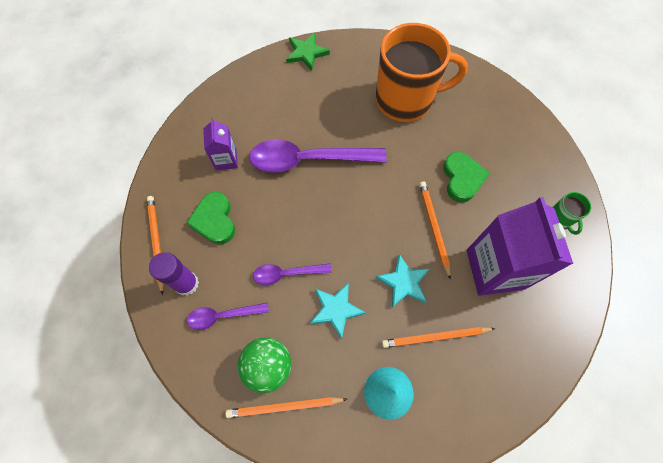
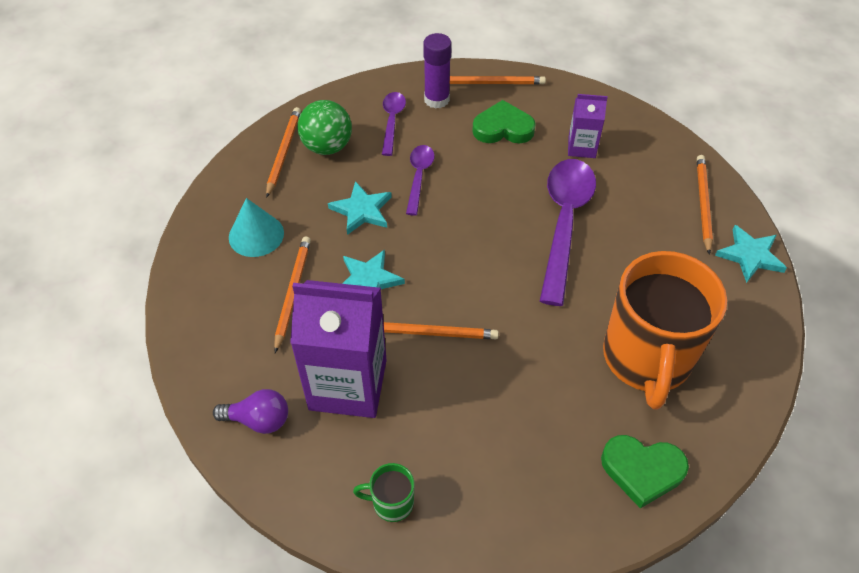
camera: 105 degrees right, 15 degrees down
(267, 80) = (703, 204): none -> orange pencil
(306, 53) = (750, 256): green star -> turquoise star
(462, 178) = (493, 390): green heart -> green heart (642, 470)
(546, 321) = (258, 420): none -> purple light bulb

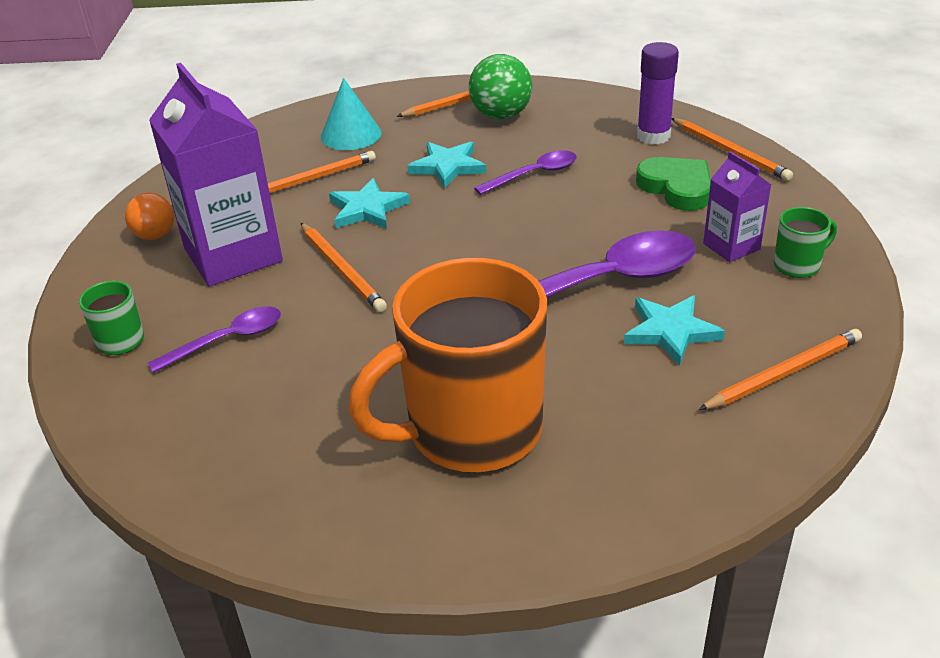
camera: 55 degrees right, 15 degrees down
(258, 420) = (151, 230): purple light bulb -> orange light bulb
(392, 121) = (585, 128): purple spoon -> purple spoon (228, 340)
(622, 136) = (798, 265): none -> green mug
(642, 470) = (302, 496): green heart -> none
(750, 256) = (753, 452): turquoise star -> turquoise star (670, 331)

